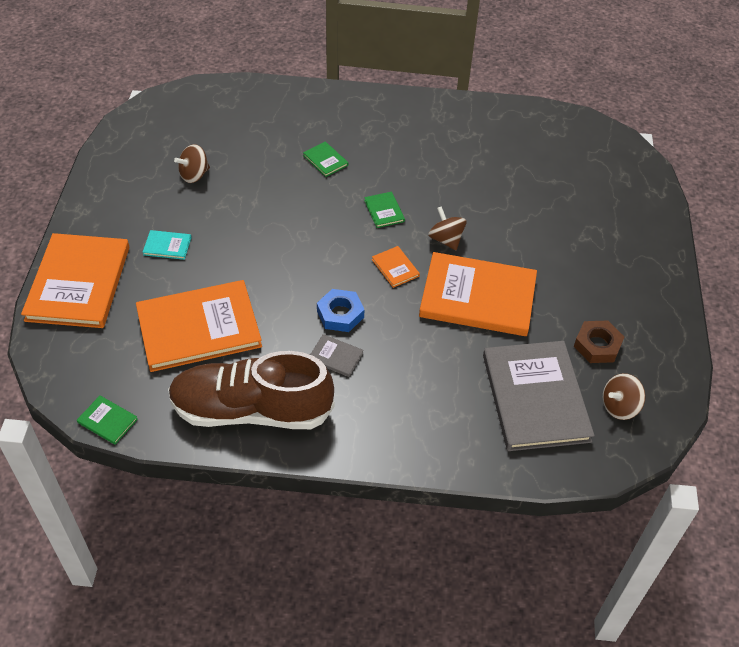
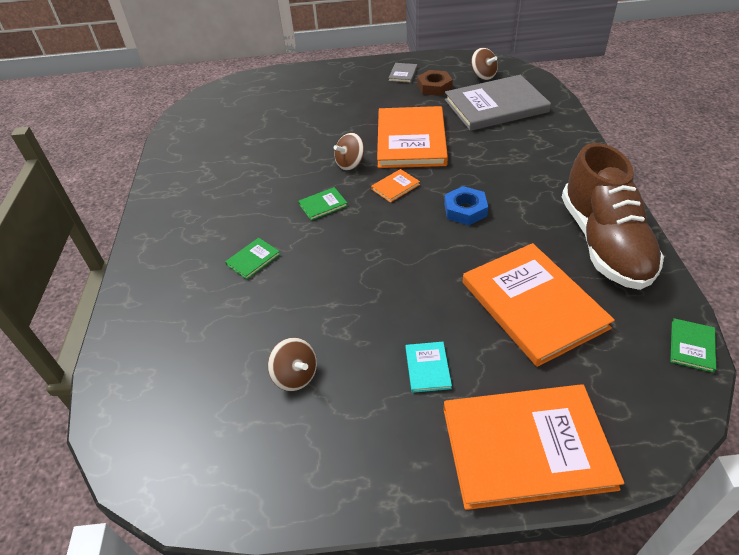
camera: 95 degrees left, 5 degrees down
(335, 356) = (514, 204): grey book -> grey book (403, 74)

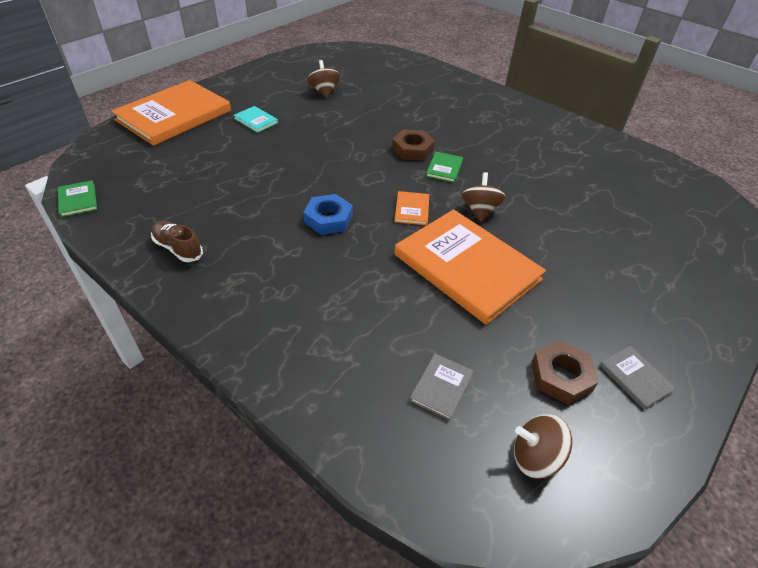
camera: 130 degrees right, 0 degrees up
(253, 259) = (430, 120): green book -> none
(295, 376) = (324, 91): brown spinning top -> brown spinning top turned 75 degrees clockwise
(320, 236) = (412, 149): none -> brown nut
(495, 106) = (441, 387): grey book -> grey book, size x0.40
(533, 304) = (213, 176): orange book -> none
(604, 243) = (178, 248): brown shoe -> brown shoe, size x0.40

